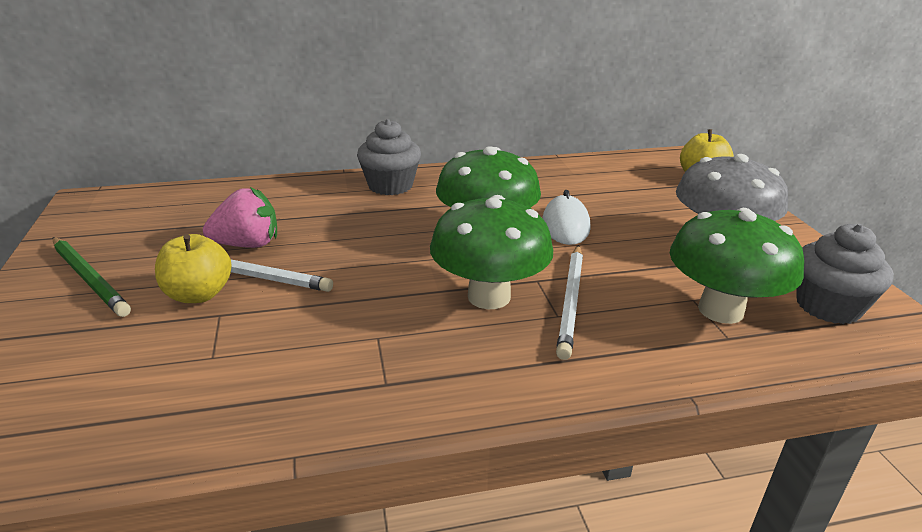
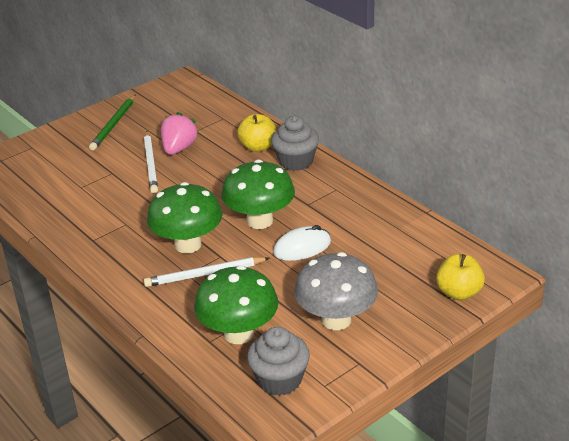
camera: 65 degrees right, 5 degrees up
(199, 294) = (123, 159): yellow apple -> yellow apple (258, 147)
(247, 244) = (179, 148): pink strawberry -> pink strawberry turned 120 degrees counterclockwise

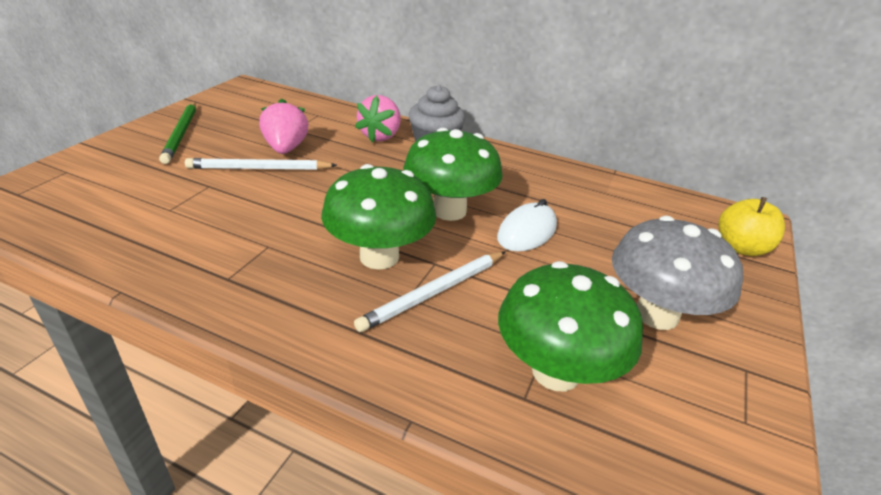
camera: 30 degrees left, 0 degrees up
(151, 164) = (259, 169): white pencil -> white pencil turned 120 degrees clockwise
(258, 147) = (380, 136): yellow apple -> pink strawberry
(279, 380) = (682, 434): grey cupcake -> none

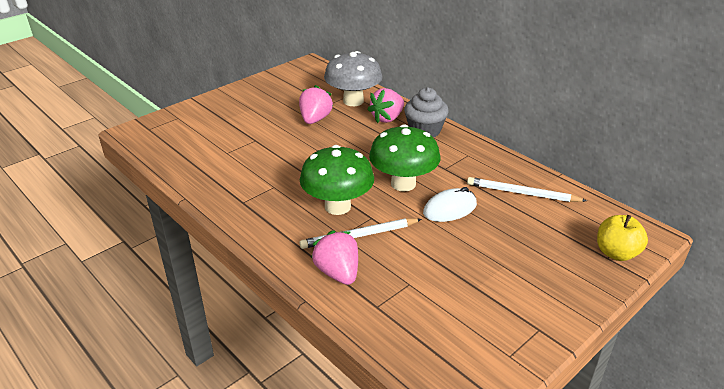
camera: 25 degrees right, 0 degrees up
(181, 134) = (252, 99): green pencil -> none
(259, 169) = (291, 132): white pencil -> white pencil (522, 193)
(436, 358) = (338, 273): none -> pink strawberry
(556, 372) = (406, 298): green mushroom -> none
(656, 314) = (502, 282): grey mushroom -> grey mushroom (353, 101)

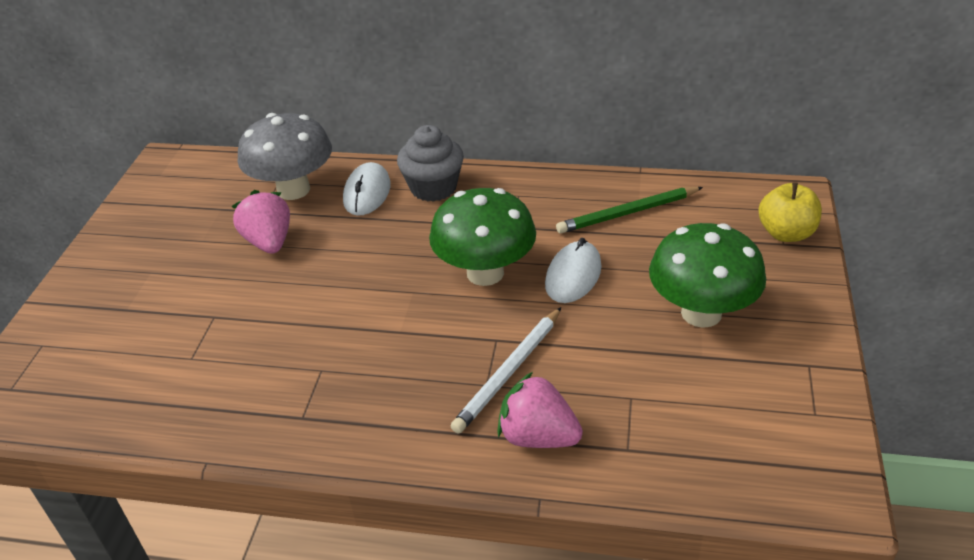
camera: 35 degrees left, 5 degrees up
(337, 206) = (439, 349): green mushroom -> green mushroom (701, 313)
(387, 118) = (367, 193): pink strawberry -> white mouse
(522, 193) = (628, 213): white pencil -> green pencil

